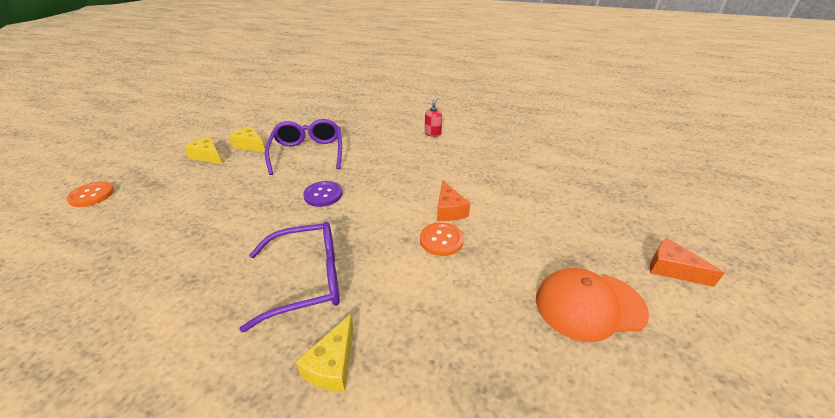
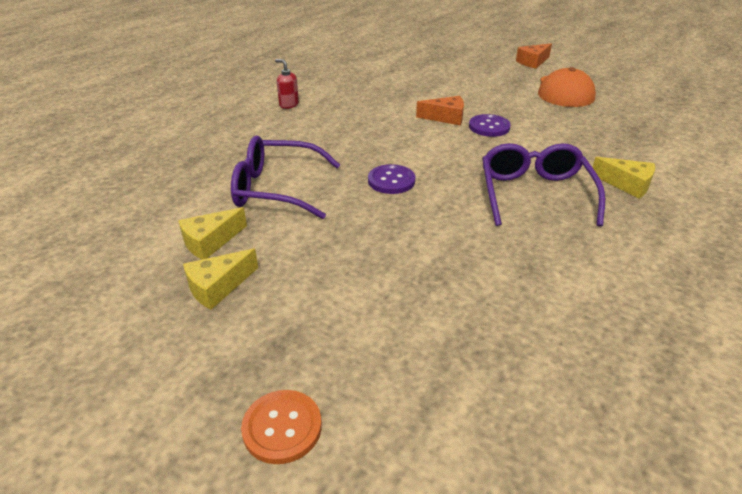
camera: 75 degrees left, 0 degrees up
(441, 240) = (489, 127): orange button -> purple button

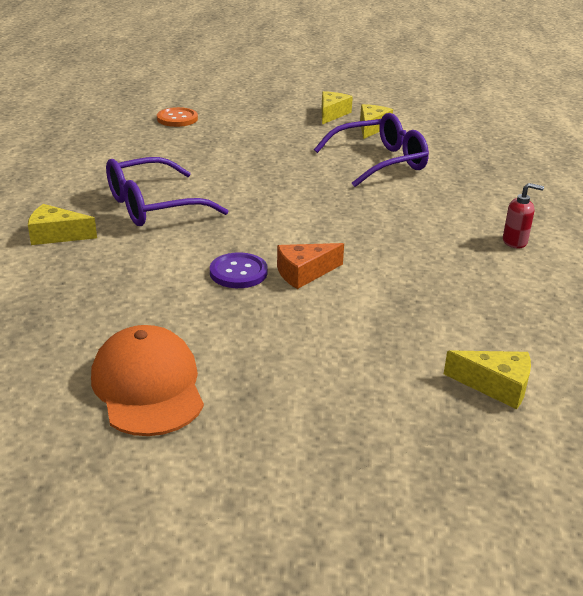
camera: 150 degrees right, 5 degrees down
(282, 427) = (237, 90): orange button -> orange button (177, 119)
(391, 181) = (293, 188): purple button -> none
(402, 62) = (496, 386): none -> yellow cheese
(533, 62) = (242, 482): orange cheese -> none
(534, 193) = (152, 206): purple glasses -> purple glasses turned 90 degrees clockwise

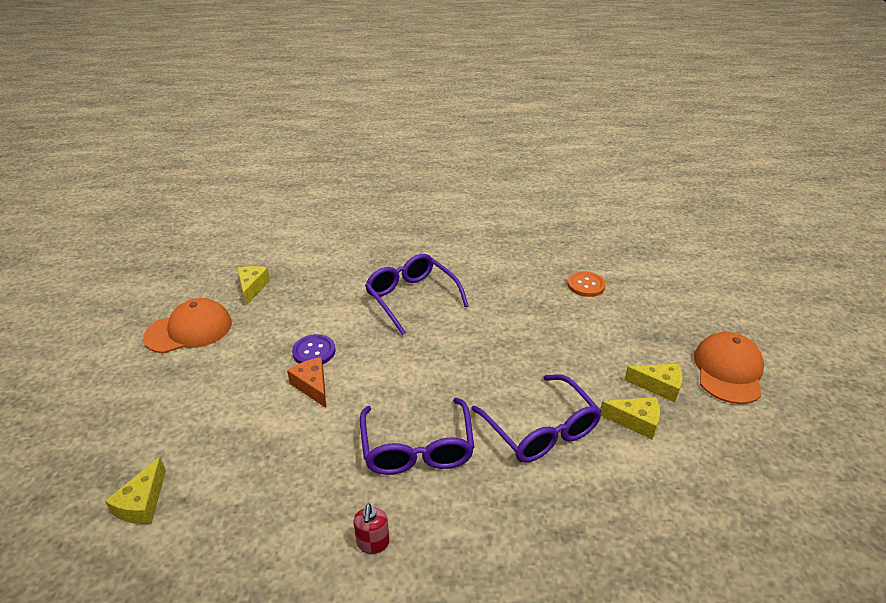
camera: 85 degrees right, 5 degrees up
(56, 235) = (363, 266): yellow cheese -> yellow cheese (252, 288)
(317, 90) = (728, 371): none -> orange cap
(403, 216) = (417, 448): none -> purple glasses

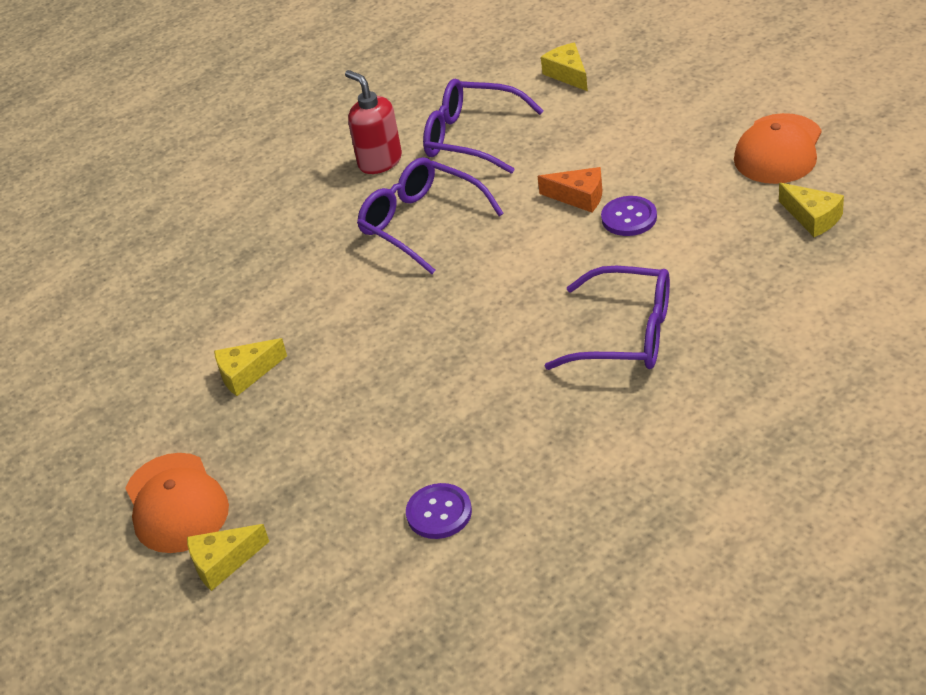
camera: 145 degrees right, 5 degrees up
(373, 543) = (379, 162): red soap dispenser -> red soap dispenser, size x1.63
(541, 430) = (329, 306): purple glasses -> purple glasses (471, 137)
(586, 285) = (439, 513): orange button -> purple button
(659, 386) = (245, 428): yellow cheese -> yellow cheese (223, 562)

